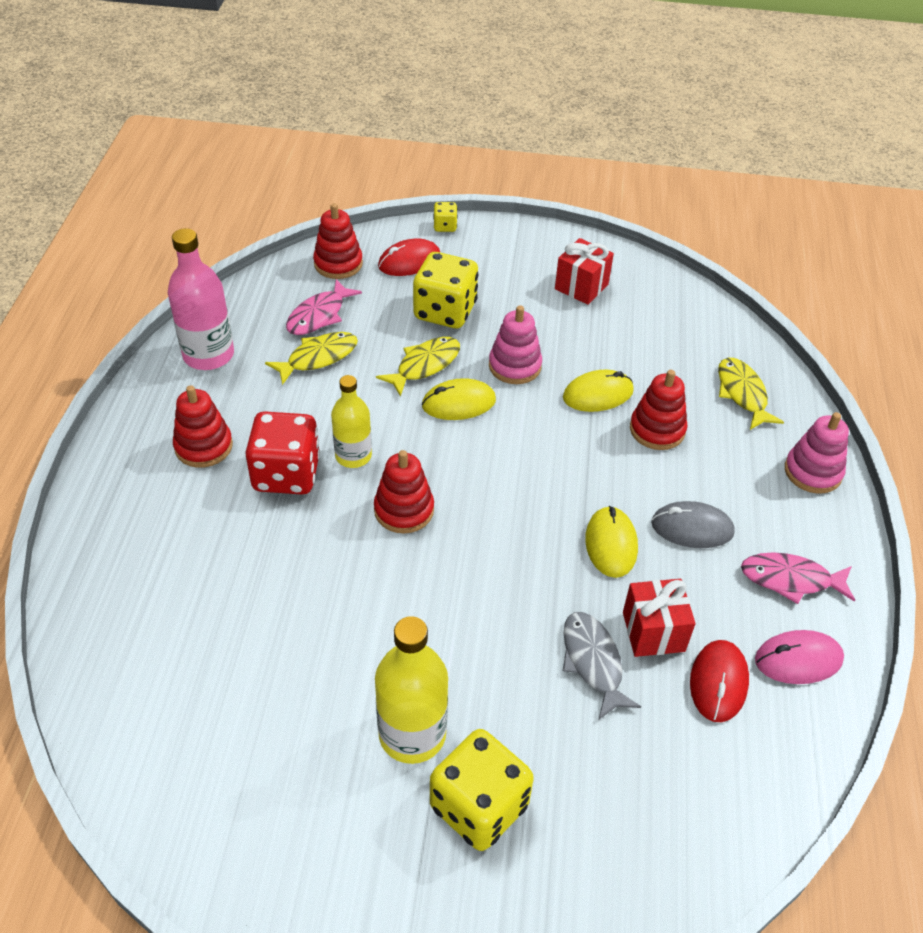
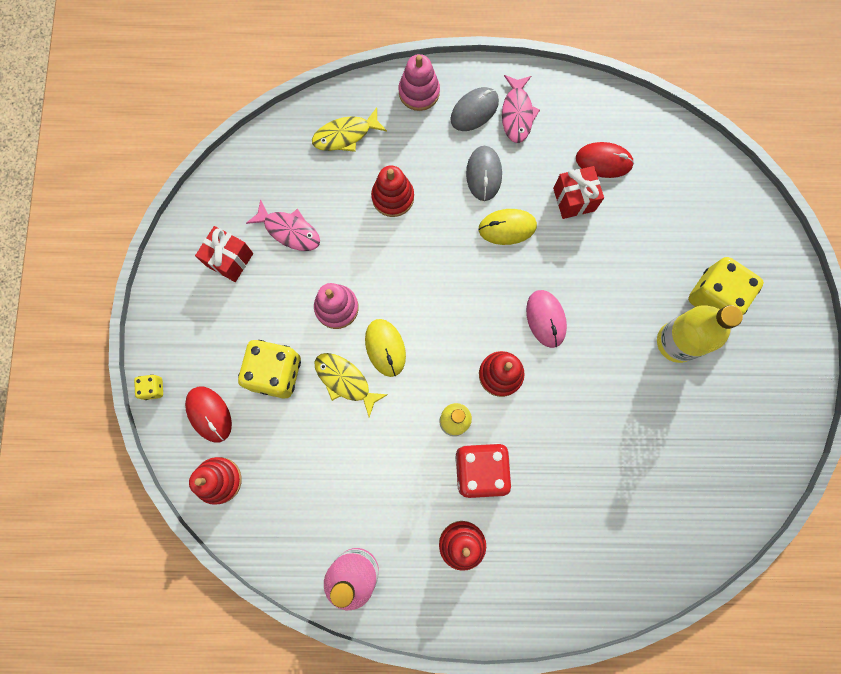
camera: 95 degrees left, 30 degrees up
(318, 358) = (347, 472): yellow fish -> none
(319, 315) = (293, 483): pink fish -> pink fish (289, 230)
(593, 662) = (603, 236): grey fish -> none
(598, 394) = (361, 241): yellow mouse -> none
(791, 529) = (474, 110): none -> grey mouse
(798, 660) = (578, 114): pink mouse -> pink mouse (546, 319)

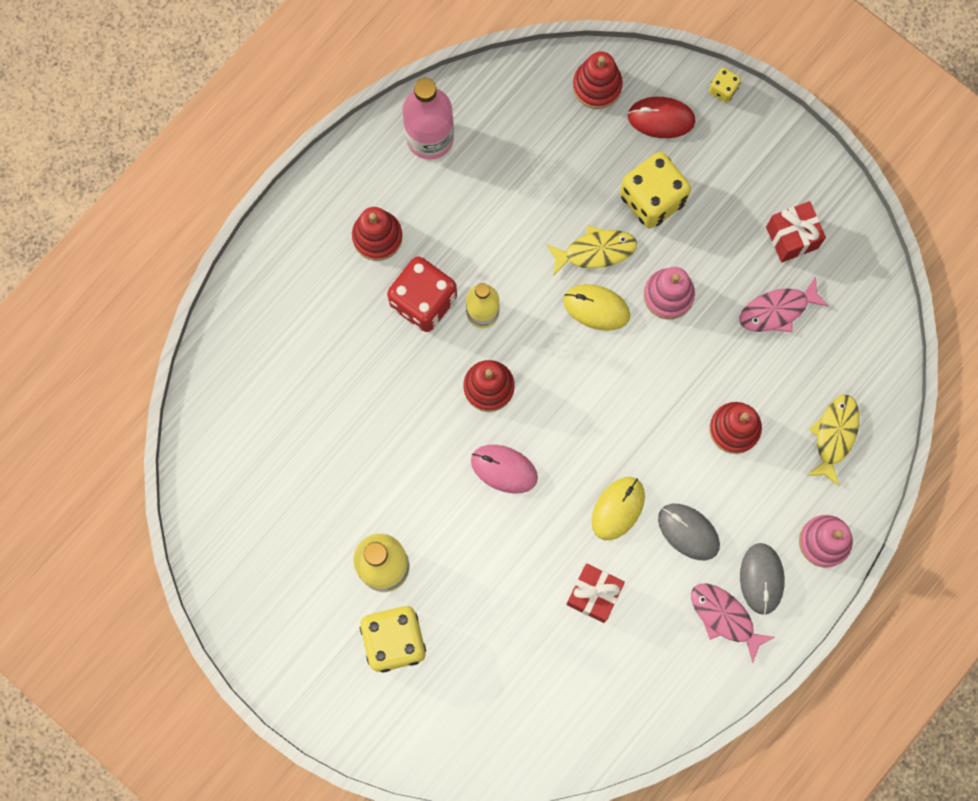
camera: 130 degrees right, 0 degrees up
(604, 161) = (608, 658): red mouse -> none

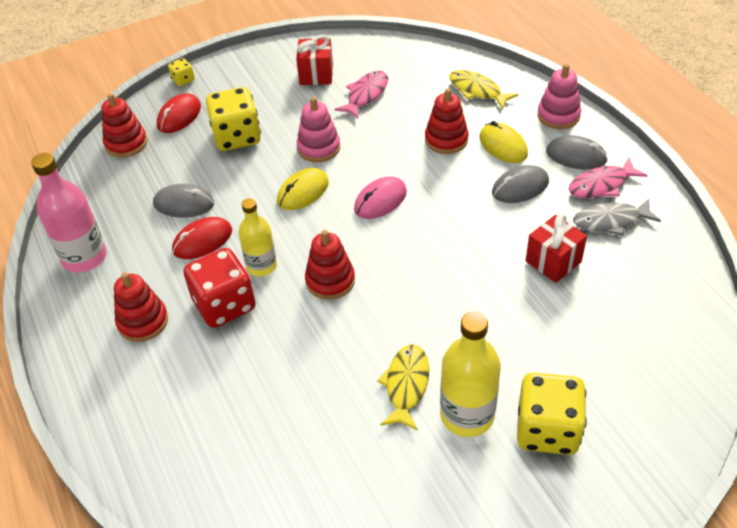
camera: 65 degrees left, 30 degrees down
(492, 240) = (202, 241): none -> red mouse
(504, 469) = (411, 291): pink mouse -> pink mouse (380, 200)
(534, 195) = (184, 204): none -> grey mouse
(595, 251) = (256, 179): yellow fish -> yellow fish (406, 385)
(618, 508) = (481, 225): yellow mouse -> yellow mouse (503, 146)
(673, 639) = (610, 221): none -> grey fish
(777, 310) = (366, 95): pink fish -> pink fish turned 150 degrees counterclockwise

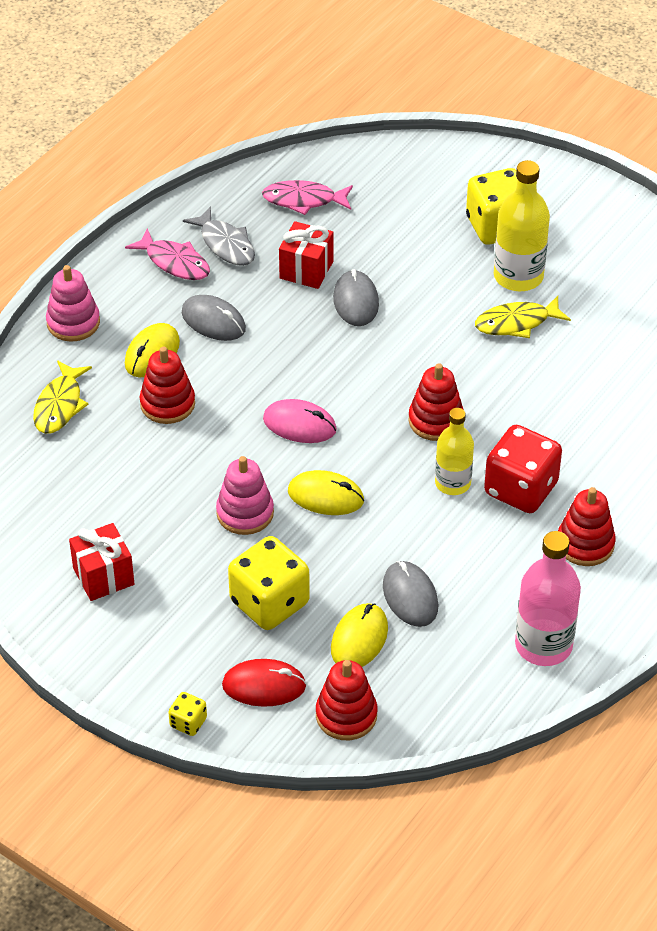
camera: 120 degrees left, 0 degrees up
(173, 168) = (359, 639): none -> yellow mouse
(202, 241) = (452, 550): red mouse -> none
(366, 95) = (120, 508): pink fish -> pink fish (303, 200)
(576, 156) = (138, 291): grey mouse -> grey mouse (356, 301)

